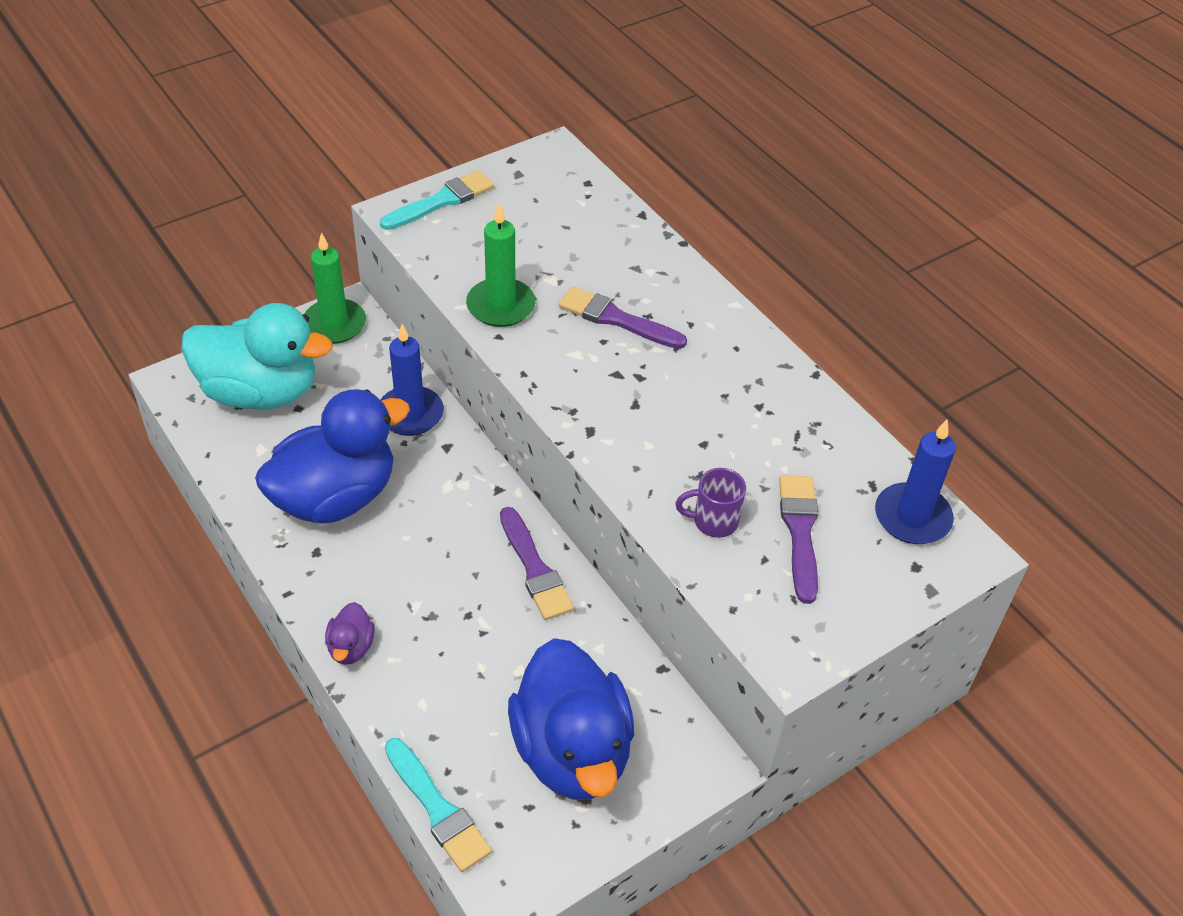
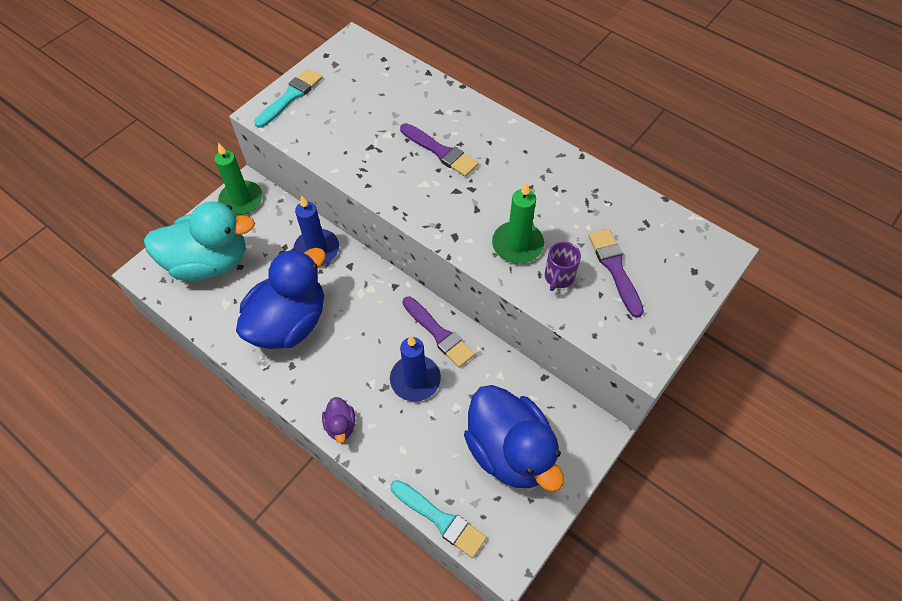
camera: 15 degrees left, 10 degrees up
(500, 306) = (360, 163): green candle -> green candle (517, 244)
(616, 319) = (440, 152): purple brush -> purple brush turned 150 degrees counterclockwise
(713, 521) = (558, 277): purple mug -> purple mug turned 45 degrees counterclockwise
(912, 517) = (679, 238): blue candle -> blue candle (415, 379)

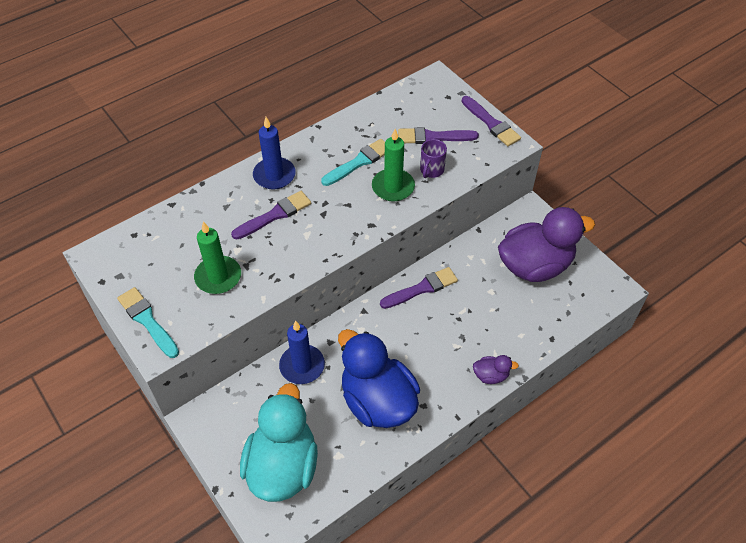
camera: 75 degrees left, 5 degrees down
(241, 200) = (212, 426): green candle -> green candle (218, 277)
(415, 379) = (460, 314): blue candle -> blue candle (274, 175)
(440, 519) = (581, 321): turquoise brush -> turquoise brush (359, 162)
(510, 451) = (535, 265): blue duck -> purple duck
(558, 277) = (431, 170): purple mug -> purple mug turned 75 degrees clockwise
(669, 328) = (491, 123): none -> purple brush

